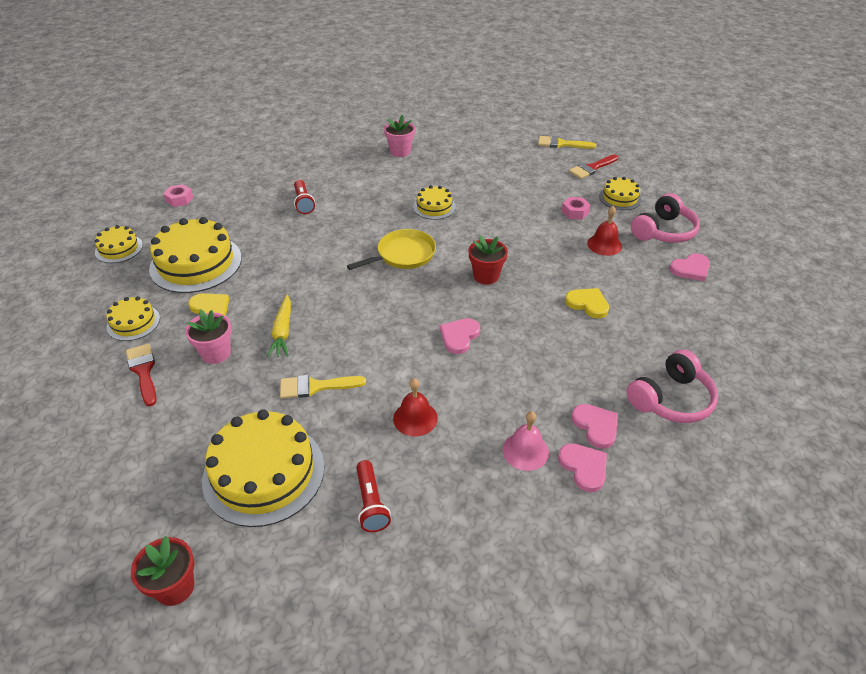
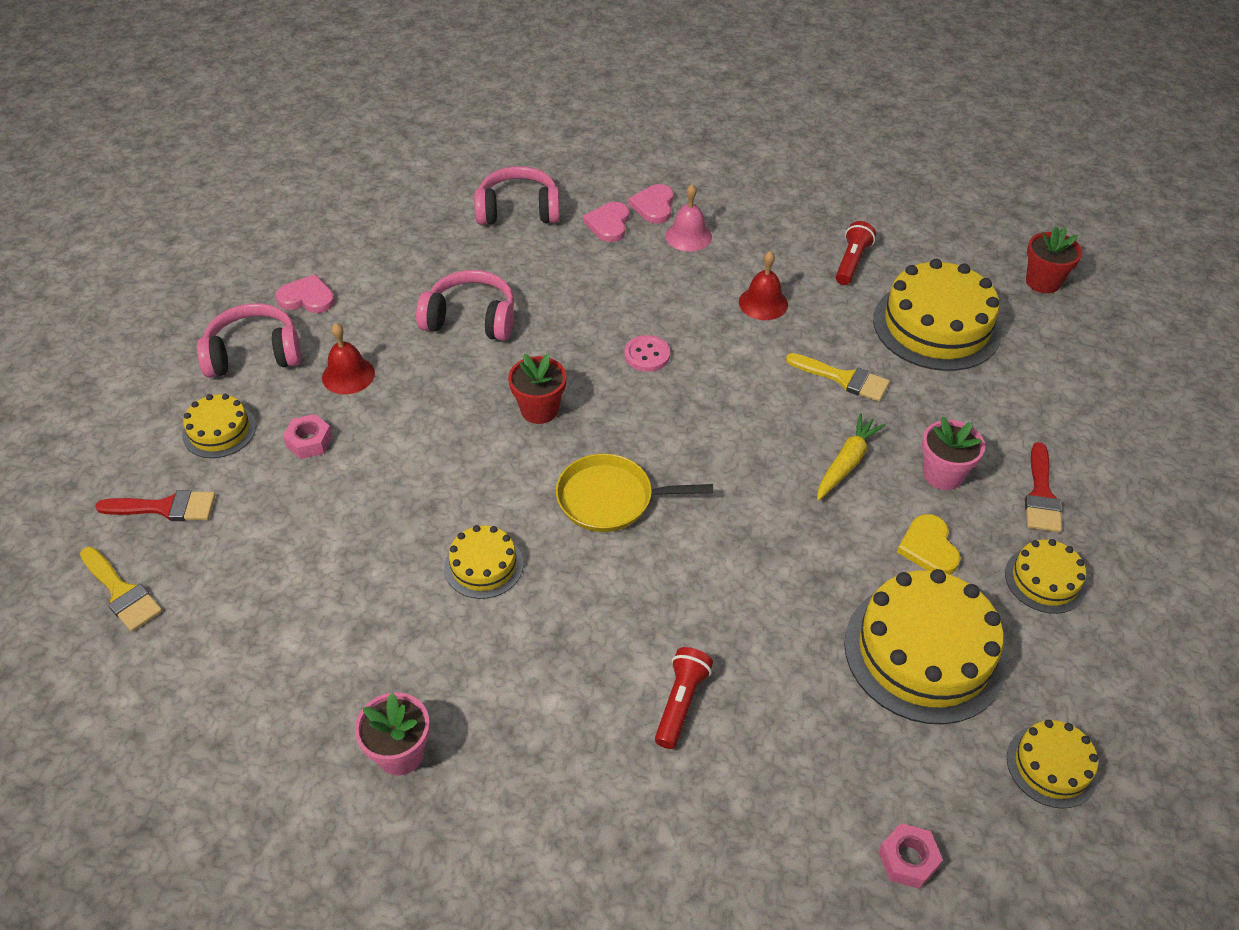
camera: 145 degrees left, 5 degrees up
(459, 336) = (647, 355): pink heart -> pink button
(587, 304) = (471, 319): yellow heart -> pink headphones

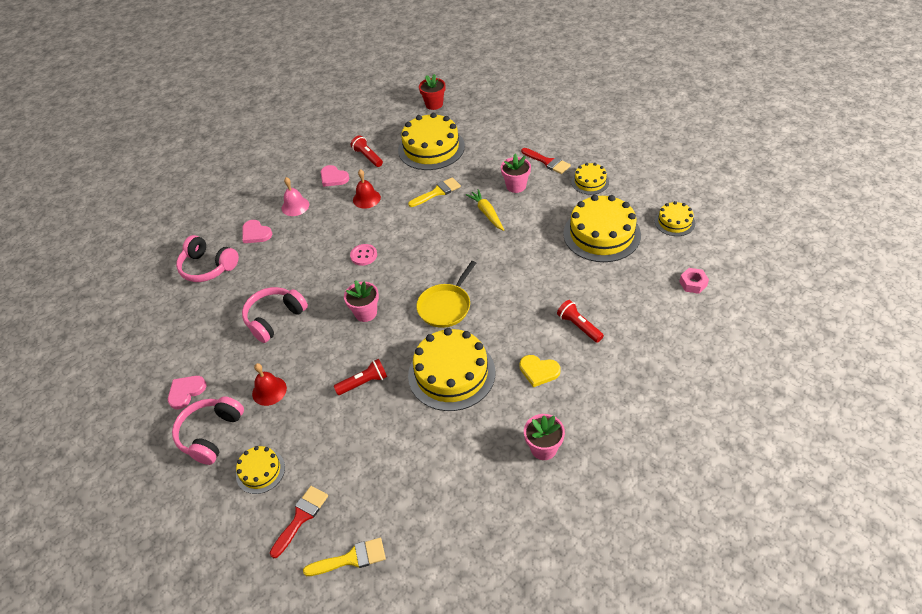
camera: 55 degrees left, 0 degrees up
(309, 441) = (306, 426): pink nut -> none
(412, 468) = (363, 382): none -> red flashlight
(483, 565) = (451, 373): yellow cake -> yellow cake, size x1.92
(518, 211) = (208, 267): pink headphones -> pink headphones turned 90 degrees counterclockwise
(539, 410) = (365, 313): red flower pot -> pink flower pot
(653, 206) = (260, 210): pink heart -> pink heart (333, 177)
(928, 547) = (551, 208): yellow heart -> yellow heart (539, 371)

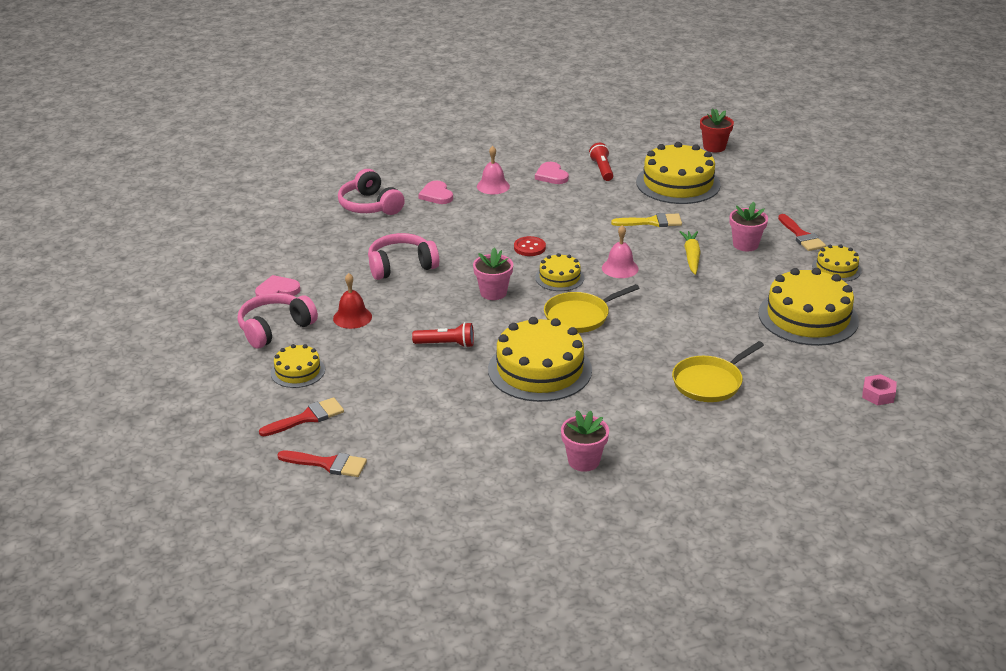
camera: 25 degrees right, 15 degrees down
(351, 558) = (328, 464): yellow brush -> red brush
(364, 255) = (529, 247): pink button -> red button
(366, 198) = (571, 203): red bell -> none
(443, 246) = (620, 268): none -> pink bell
(539, 371) = (633, 401): yellow heart -> none
(578, 326) = (709, 382): red flashlight -> yellow pan
(674, 222) = (907, 336): yellow cake -> yellow cake (559, 278)

